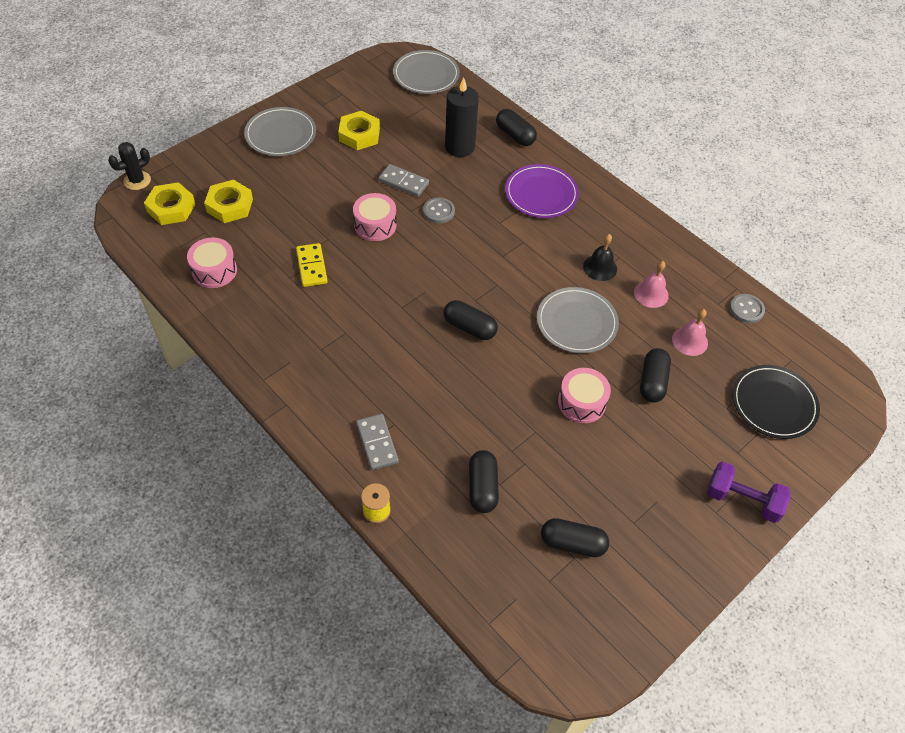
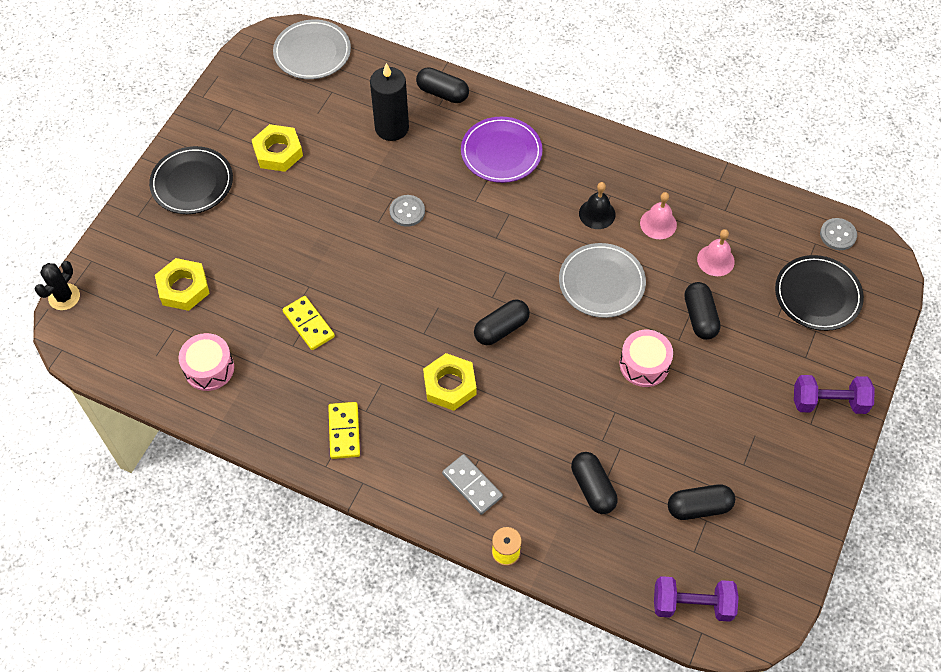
camera: 20 degrees left, 5 degrees up
(171, 208) = (121, 315): yellow nut -> yellow nut (450, 385)
(280, 134) = (192, 183): grey plate -> black plate
(294, 358) = (344, 431): none -> yellow domino
(375, 225) = (349, 252): pink drum -> none
(403, 182) = (354, 191): grey domino -> none
(469, 327) = (501, 329): black capsule -> black capsule turned 45 degrees counterclockwise
(523, 628) = (692, 604): none -> purple dumbbell
(746, 309) = (753, 206): grey button -> grey button (838, 235)

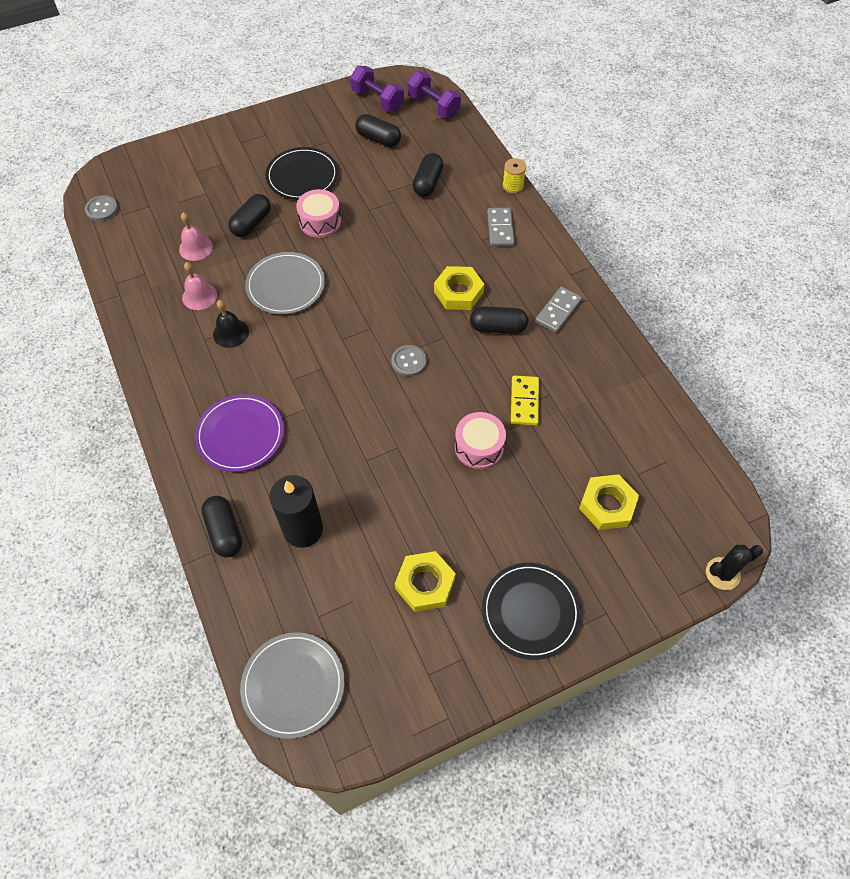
camera: 140 degrees left, 0 degrees up
(209, 368) = (628, 421): pink drum -> pink drum (479, 447)
(344, 431) = (558, 311): yellow domino -> grey domino
(407, 211) = (366, 439): grey button -> grey button (409, 361)
(501, 329) = (387, 303): black capsule -> black capsule (498, 327)
(817, 295) = (166, 187): black plate -> black plate (302, 176)
(828, 402) = (241, 136): purple dumbbell -> purple dumbbell (377, 100)

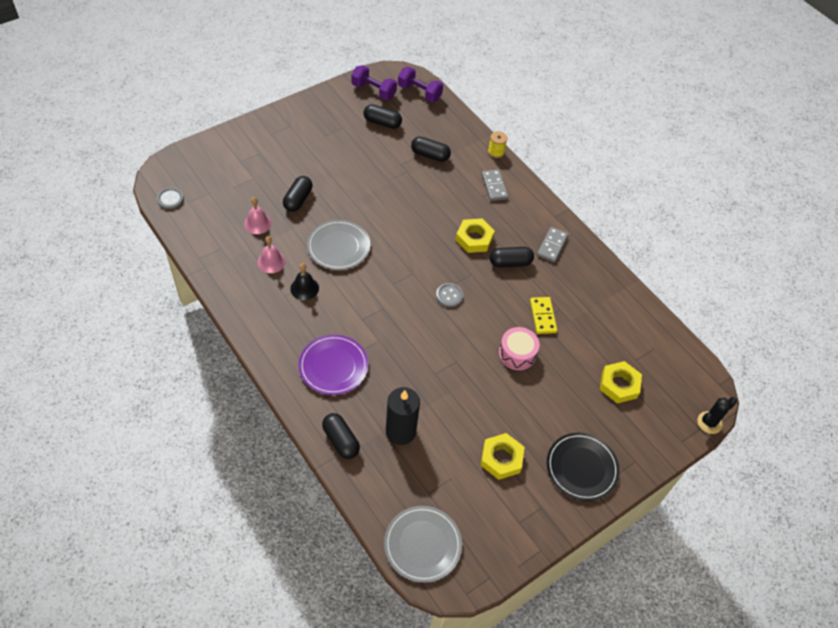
camera: 15 degrees left, 5 degrees down
(302, 176) = (329, 158): black plate -> none
(320, 222) = (352, 193): pink drum -> none
(428, 183) = (430, 155): black capsule -> black capsule turned 75 degrees counterclockwise

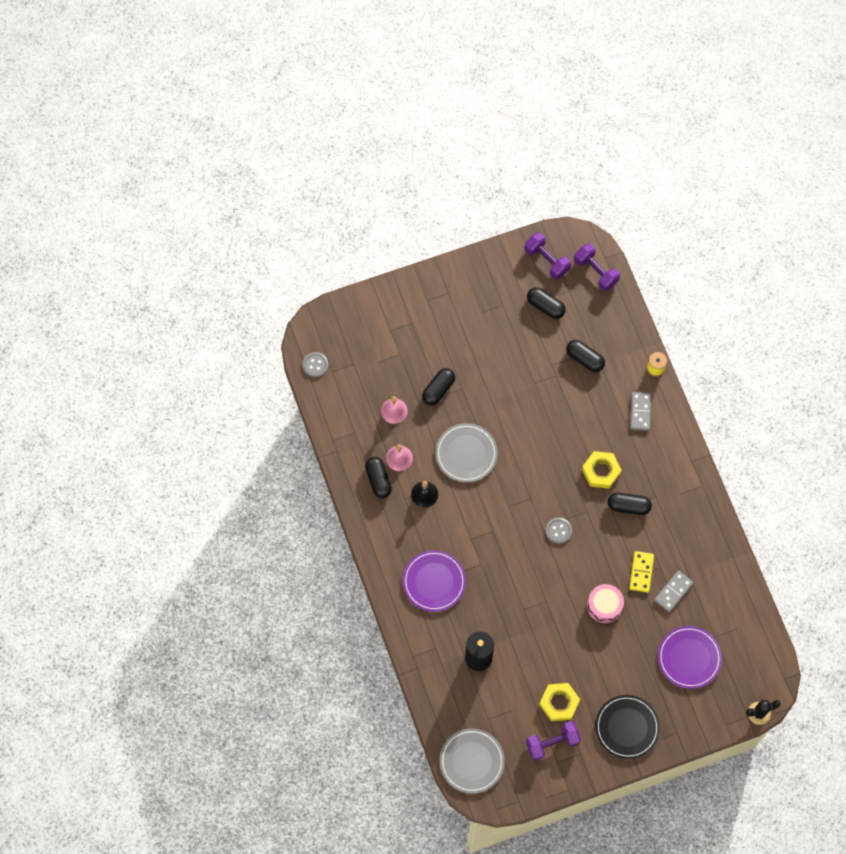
camera: 20 degrees right, 15 degrees up
(340, 440) = (425, 654): black capsule -> black capsule (378, 480)
(507, 502) = (552, 743): none -> purple dumbbell
(552, 246) = (676, 495): grey domino -> grey domino (673, 592)
(619, 385) = (689, 658): yellow nut -> purple plate

